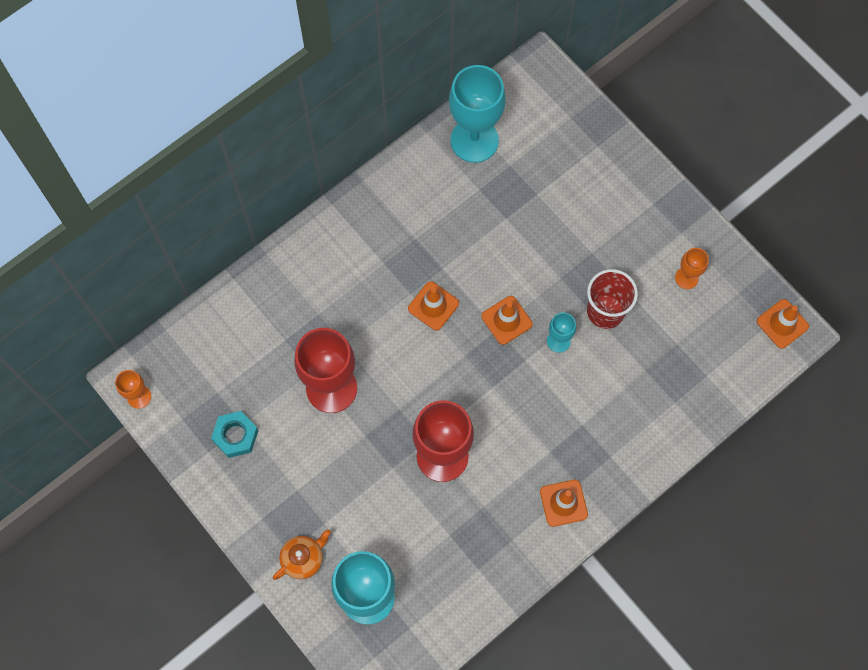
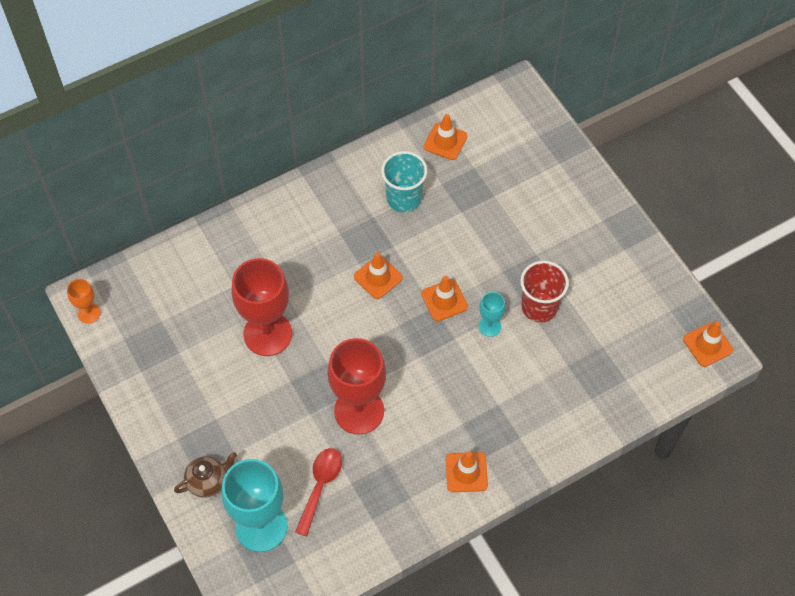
camera: 10 degrees right, 10 degrees down
(235, 436) = (169, 361): turquoise nut -> none
(303, 559) = (208, 481): orange teapot -> brown teapot
(419, 544) = (320, 486): none -> red spoon
(443, 212) = (404, 198): none -> turquoise cup
(474, 140) = (445, 141): turquoise goblet -> orange traffic cone
(686, 278) = (622, 290): orange goblet -> none

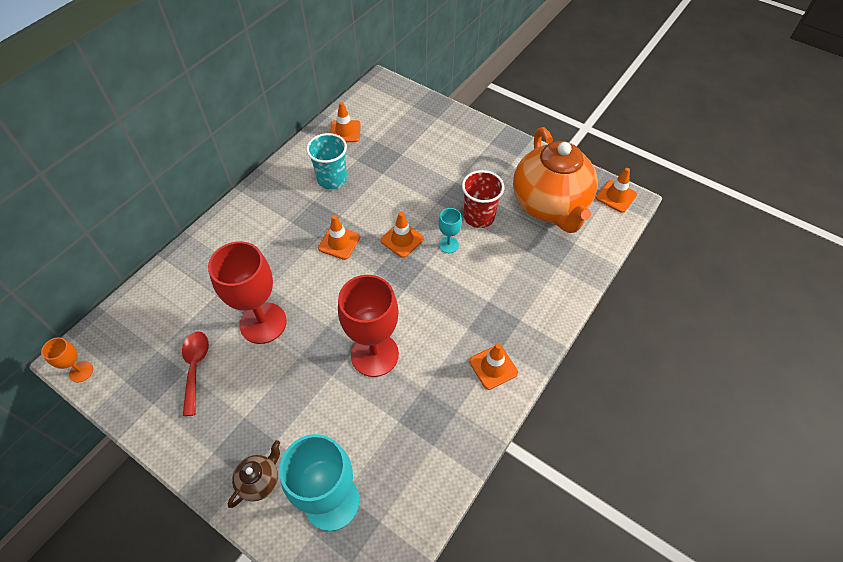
camera: 25 degrees left, 5 degrees down
(320, 486) = (371, 436): red spoon -> red spoon (195, 367)
(625, 326) = (550, 206): none -> orange teapot

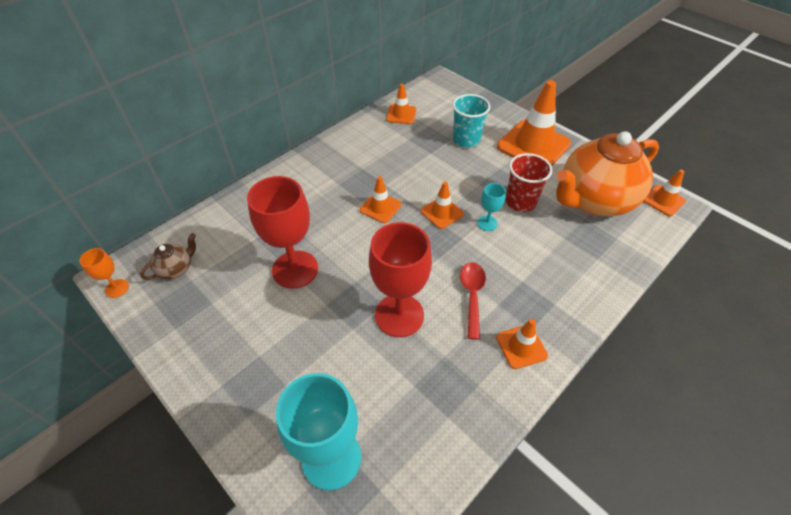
camera: 10 degrees right, 5 degrees down
(195, 367) = (222, 301): red spoon -> red spoon (472, 295)
(260, 480) = (262, 422): brown teapot -> brown teapot (176, 269)
(332, 179) = (383, 152): turquoise cup -> turquoise cup (466, 140)
(486, 151) = (533, 145): none -> orange traffic cone
(550, 206) = (593, 201): orange teapot -> orange teapot turned 60 degrees clockwise

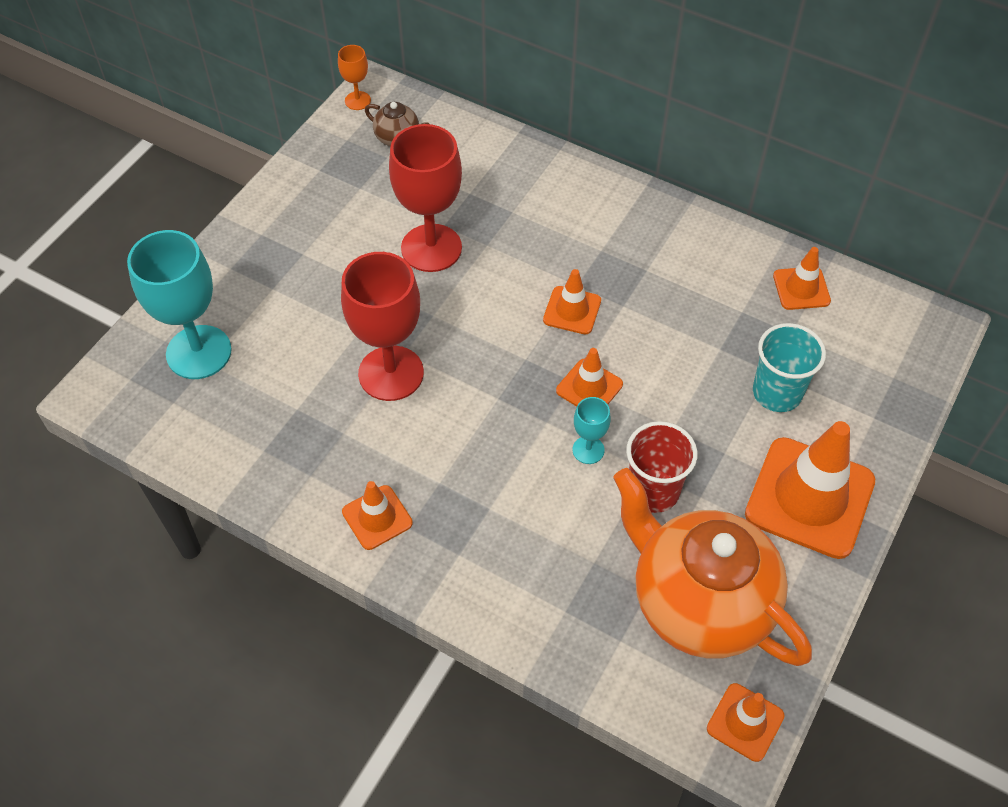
camera: 75 degrees right, 5 degrees up
(472, 295) = (445, 449): red spoon -> none

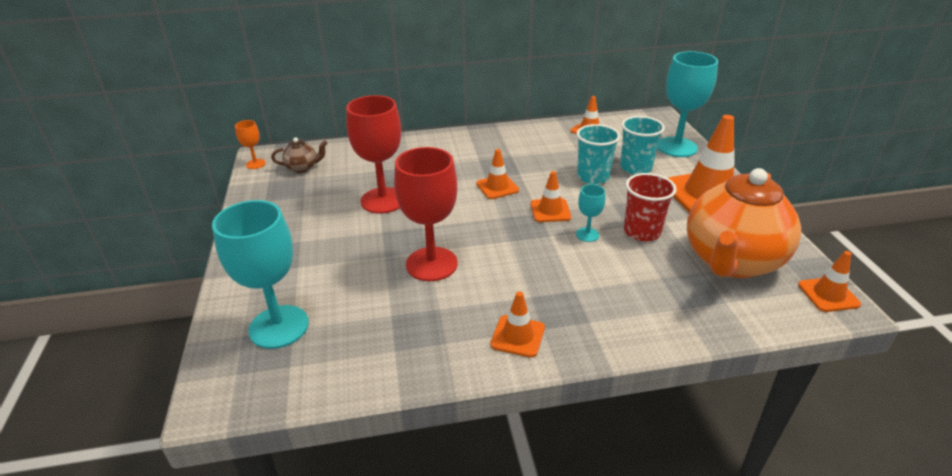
camera: 40 degrees left, 20 degrees down
(698, 602) = (731, 262): orange teapot -> orange teapot turned 60 degrees counterclockwise
(703, 371) = (593, 177): none -> turquoise cup
(882, 396) = (676, 147): none -> turquoise goblet

